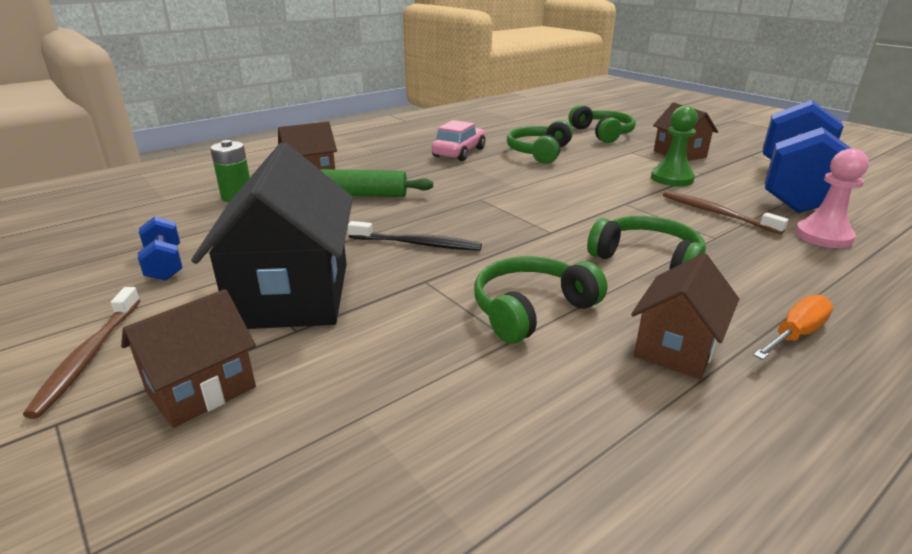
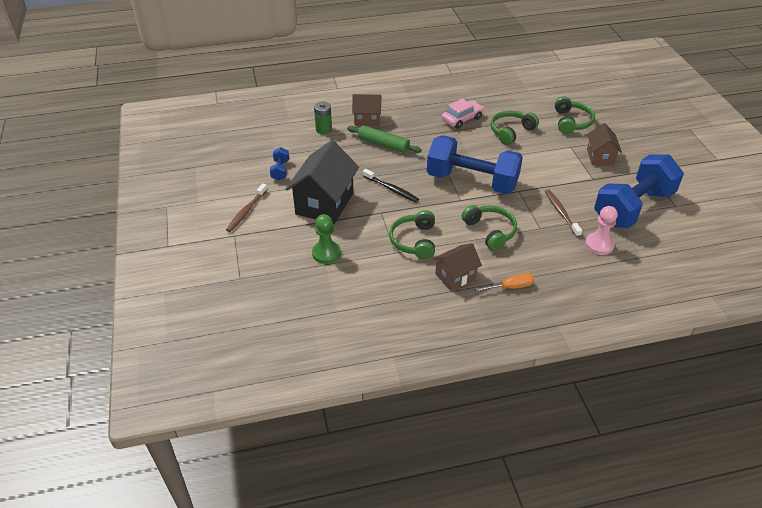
camera: 25 degrees right, 15 degrees up
(201, 389) = (279, 237): brown house -> none
(531, 309) = (414, 241): green headphones -> green headphones turned 75 degrees counterclockwise
(544, 207) = (472, 181): none -> blue dumbbell
(672, 178) = (568, 178): green pawn -> green pawn (326, 253)

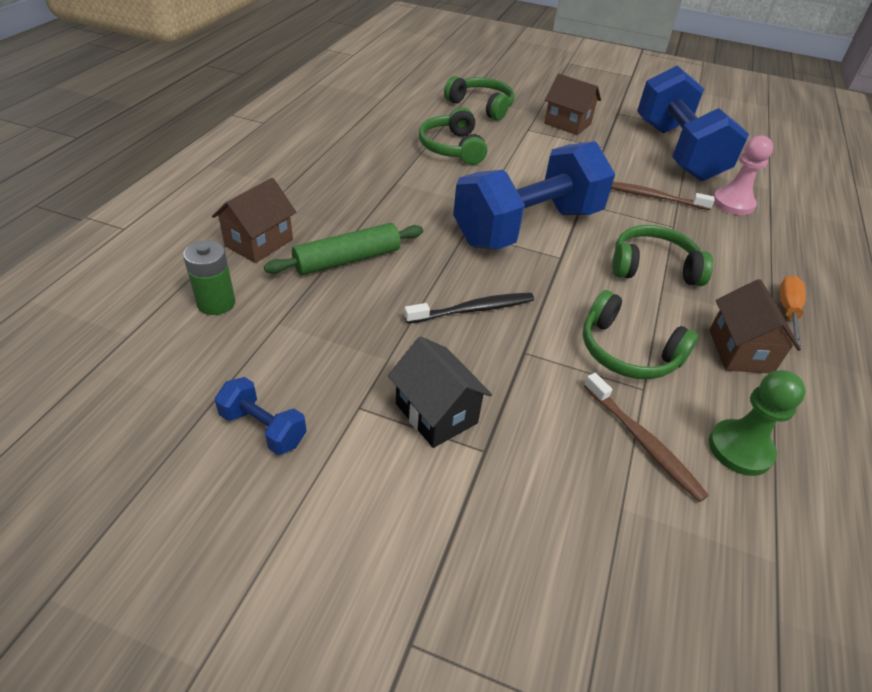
camera: 60 degrees left, 0 degrees up
(246, 211) = (341, 566): brown toothbrush -> brown toothbrush (642, 442)
(325, 203) = (436, 413): black house -> black house, size x0.57
(326, 253) = (589, 488): green pawn -> green pawn (740, 449)
(462, 119) = (378, 166): pink car -> none

